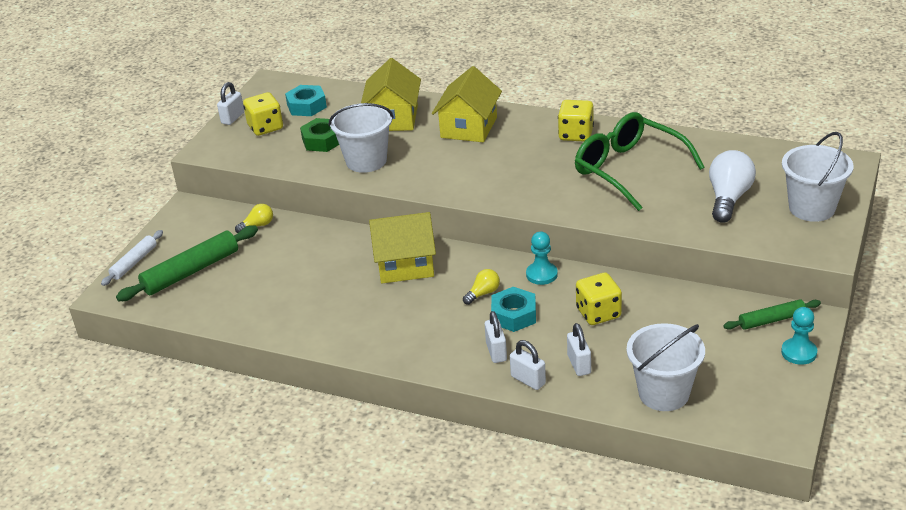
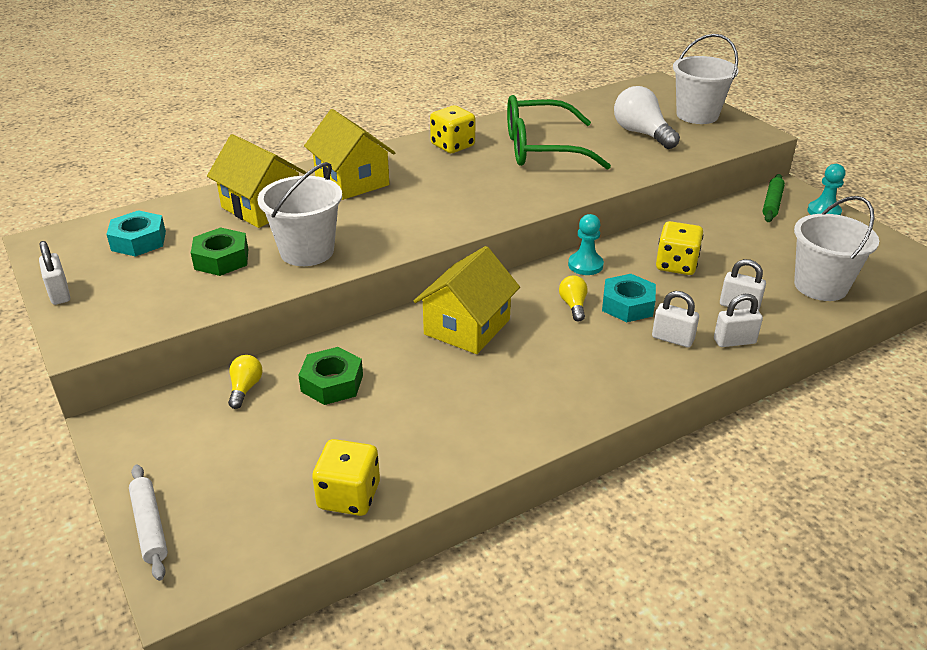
camera: 55 degrees left, 0 degrees up
(191, 271) = (250, 482): green rolling pin -> none
(265, 127) = (124, 281): yellow dice -> yellow dice (349, 496)
(294, 249) = (332, 383): none -> green nut

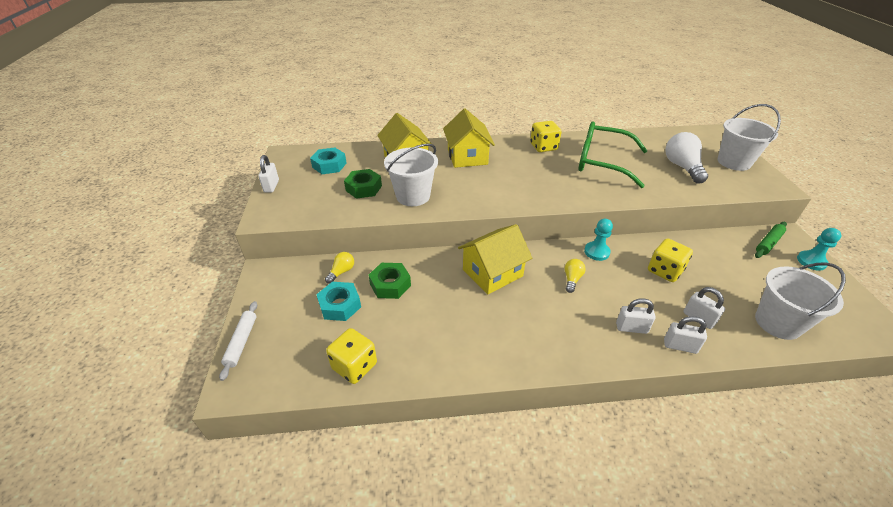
camera: 25 degrees right, 5 degrees up
(627, 305) = (611, 291): turquoise nut -> turquoise nut (340, 305)
(672, 339) = (631, 328): white padlock -> white padlock turned 45 degrees counterclockwise

